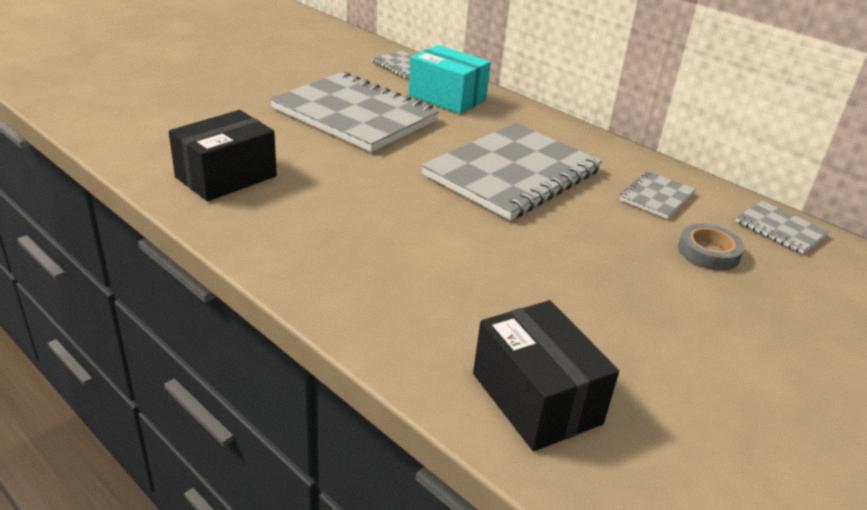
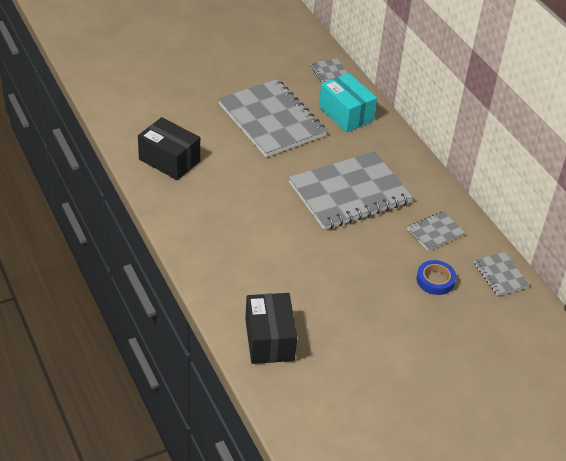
camera: 20 degrees right, 10 degrees up
(226, 177) = (169, 160): black box -> black box turned 60 degrees clockwise
(708, 252) = (435, 280): grey tape -> blue tape

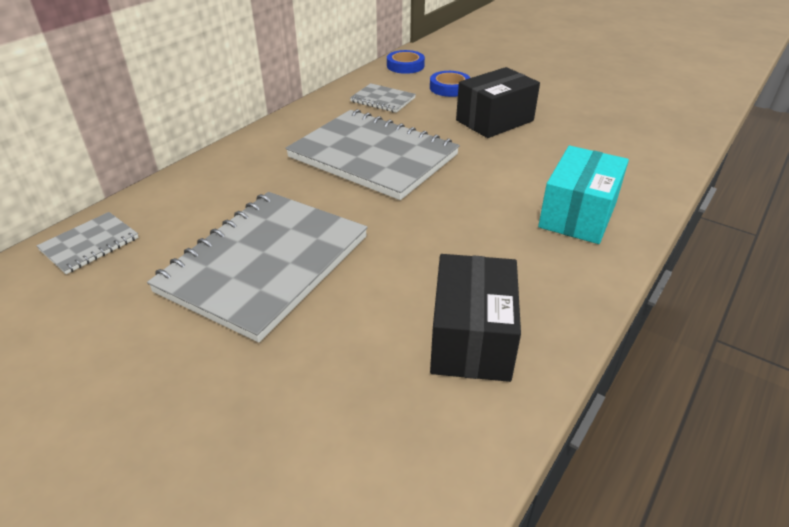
camera: 115 degrees left, 5 degrees down
(269, 339) = (646, 142): black box -> black box (494, 120)
(346, 114) = (200, 201): turquoise box -> turquoise box (578, 214)
(500, 275) = (405, 66): grey notebook -> blue tape

